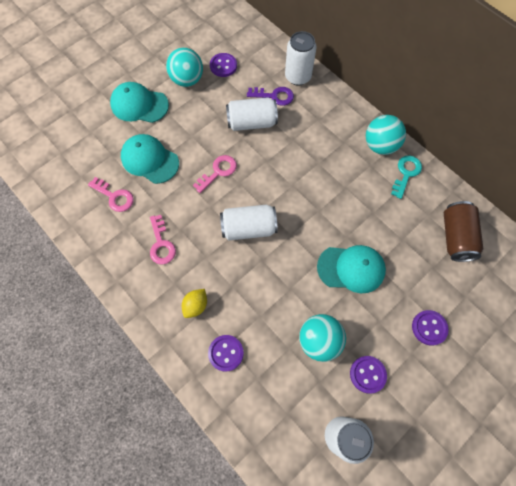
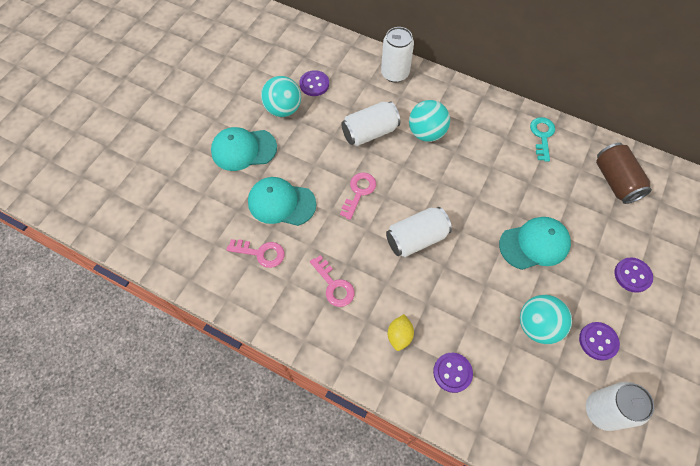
camera: 20 degrees left, 5 degrees down
(274, 96) = (380, 99): purple key -> none
(380, 145) = (505, 117): turquoise ball -> turquoise ball (426, 133)

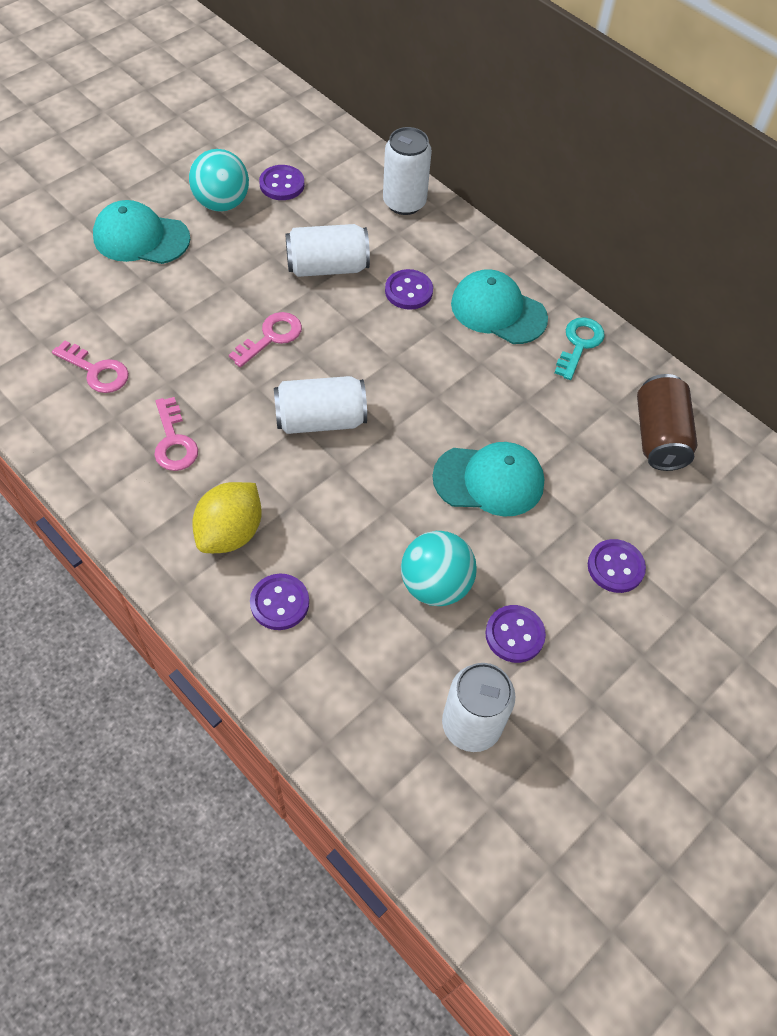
camera: 15 degrees right, 5 degrees down
(281, 203) = (157, 318): turquoise cap -> turquoise cap (498, 311)
(399, 335) = (230, 532): yellow lemon -> yellow lemon, size x1.61
(426, 133) = (408, 291): turquoise ball -> purple button

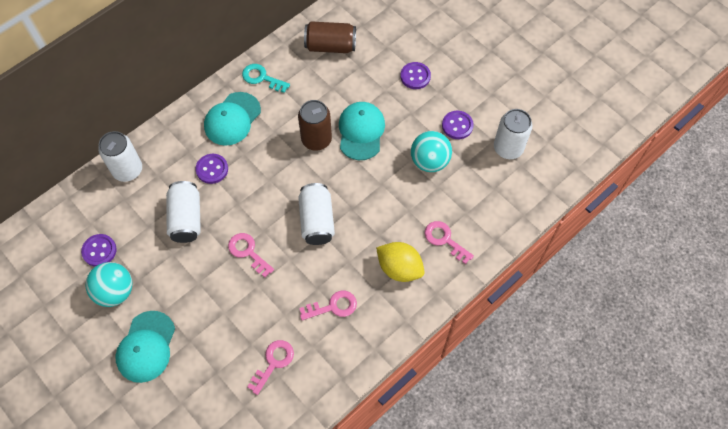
camera: 85 degrees left, 5 degrees up
(279, 603) = (444, 240): purple button -> pink key
(469, 418) = (316, 139): none -> brown can

